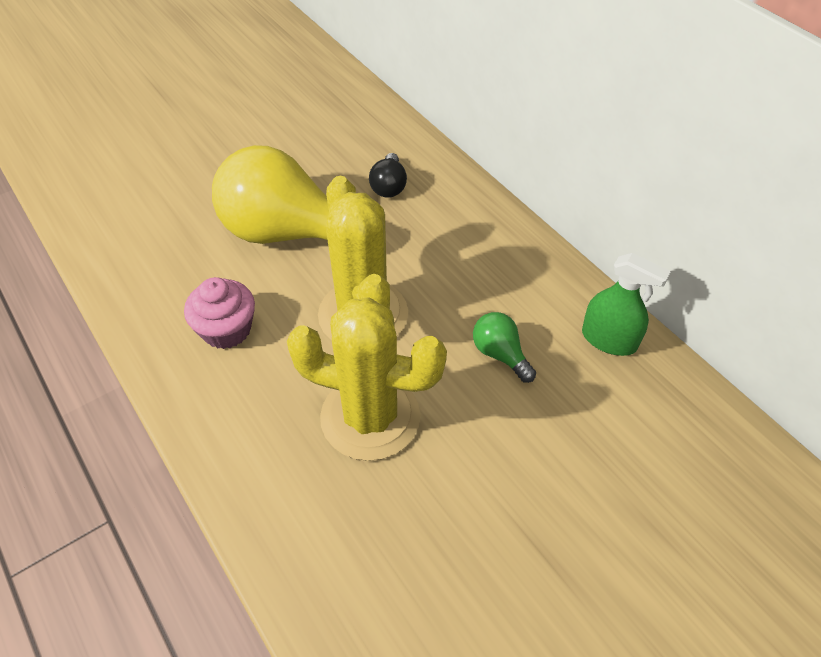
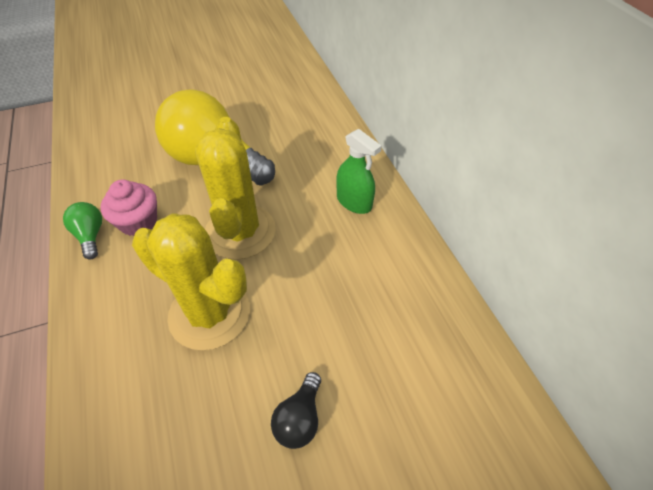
camera: 15 degrees right, 0 degrees up
(389, 186) = (300, 141): black light bulb -> black light bulb (299, 418)
(500, 354) = (332, 286): green light bulb -> green light bulb (91, 235)
(609, 340) = (426, 294): green spray bottle -> green spray bottle (354, 202)

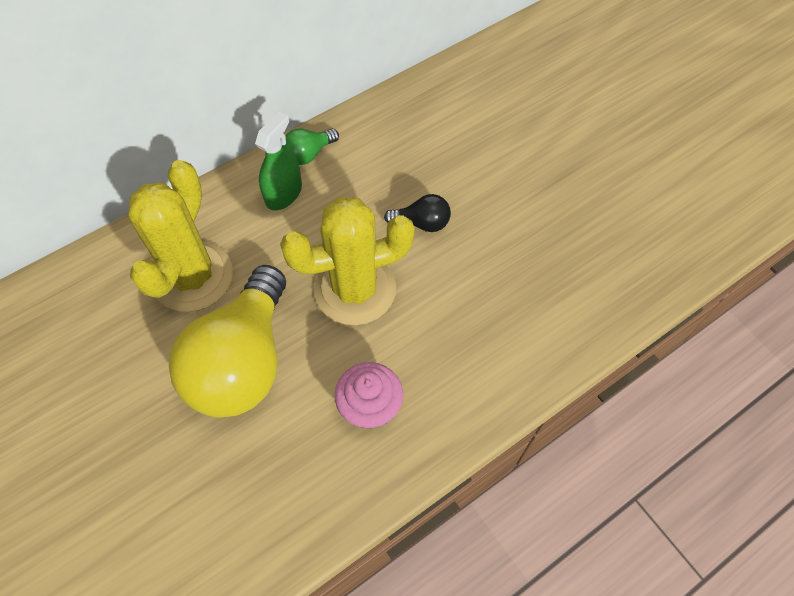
camera: 105 degrees left, 10 degrees up
(91, 235) = (406, 452): green light bulb -> green light bulb (309, 154)
(209, 313) = (462, 280): yellow cactus -> yellow cactus (192, 276)
(299, 418) = (526, 185): black light bulb -> black light bulb (422, 223)

